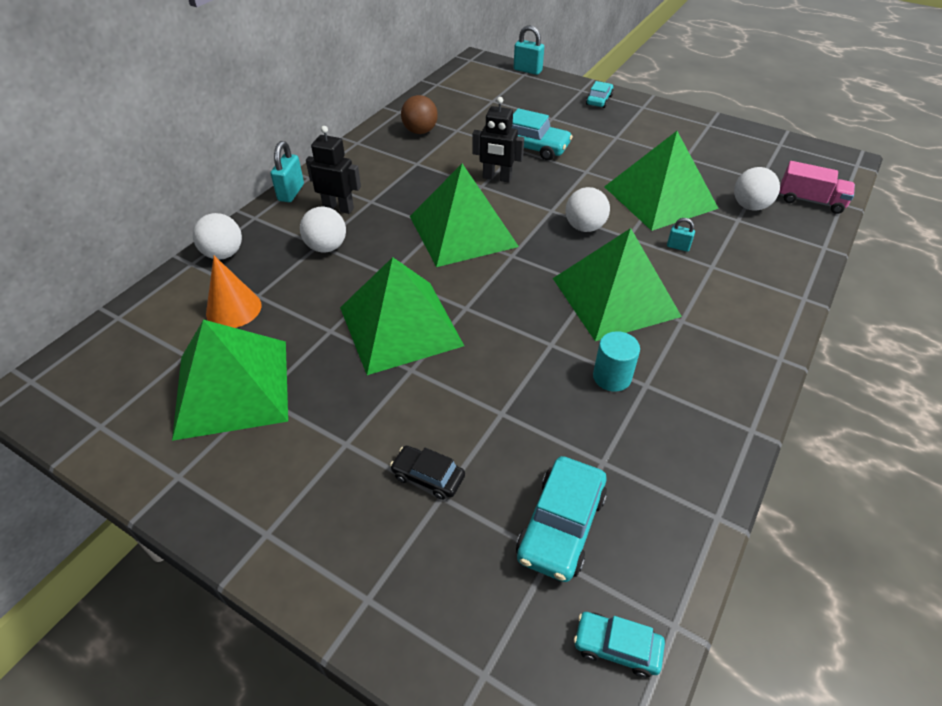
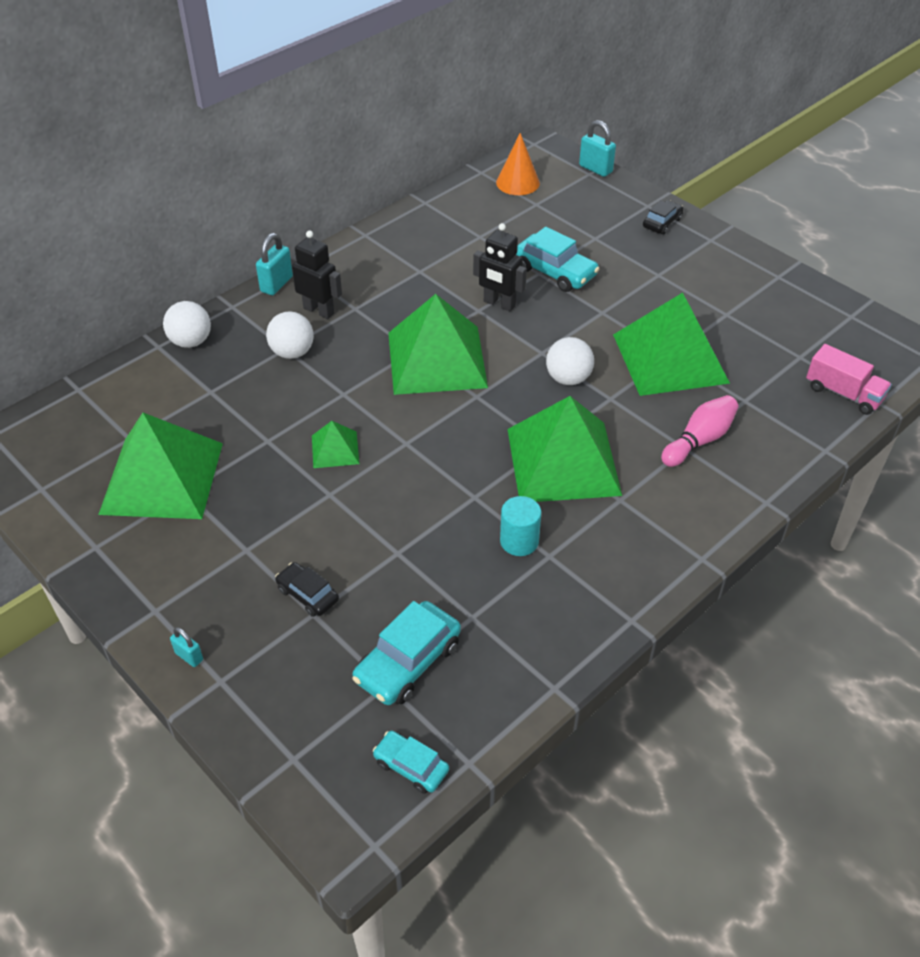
camera: 15 degrees right, 0 degrees up
(233, 309) = (184, 401): orange cone -> orange cone (517, 182)
(400, 326) = (335, 449): green pyramid -> green pyramid, size x0.46
(420, 131) = (438, 232): brown ball -> none
(599, 100) = (662, 223): turquoise car -> black car
(678, 247) = (659, 419): turquoise padlock -> turquoise padlock (189, 656)
(720, 258) = (699, 440): none -> pink bowling pin
(750, 206) = (768, 387): white ball -> none

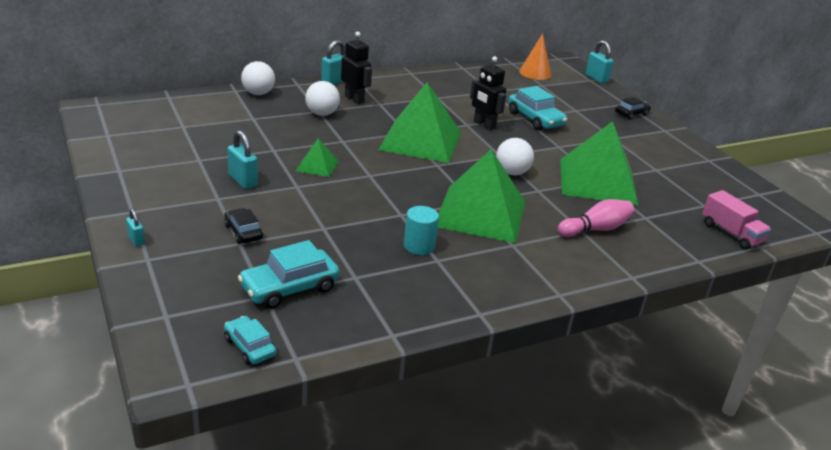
camera: 15 degrees right, 15 degrees down
(162, 478) = (189, 149): green pyramid -> none
(259, 509) = (243, 181): none -> turquoise padlock

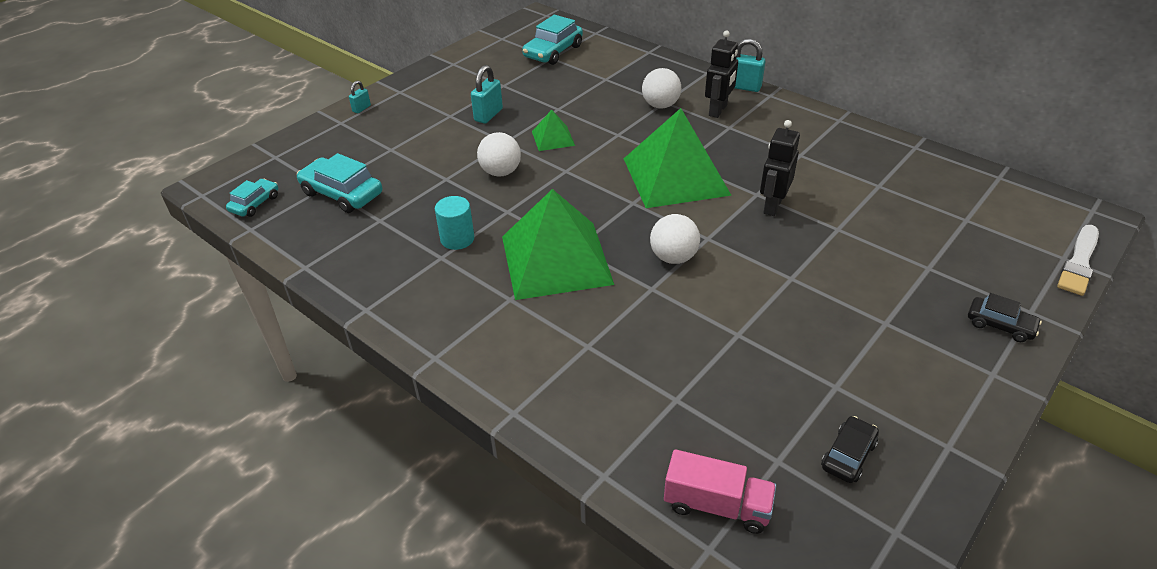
camera: 70 degrees right, 10 degrees up
(243, 232) = (408, 145): black car -> black car (848, 455)
(258, 93) = (658, 63): white ball -> white ball (501, 172)
(535, 73) = (999, 203): orange cone -> none
(535, 119) = (846, 240): turquoise car -> turquoise car (553, 52)
(595, 229) = (601, 357): pink bowling pin -> none
(596, 79) = (1079, 263): turquoise padlock -> white brush
(598, 181) = (731, 334): green pyramid -> none
(731, 233) = (717, 505): pink truck -> pink truck turned 105 degrees counterclockwise

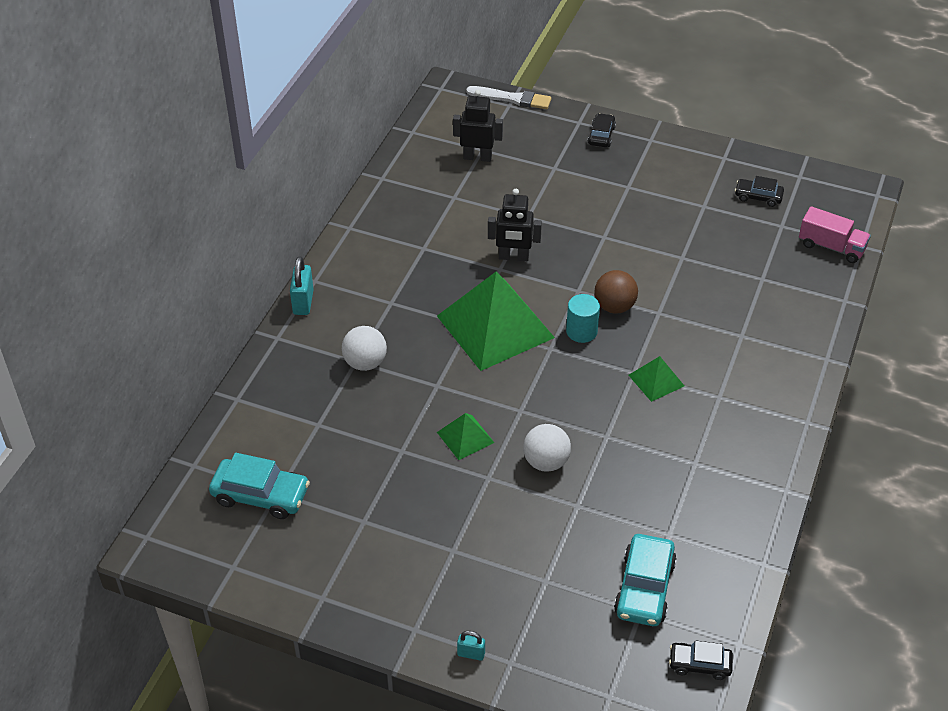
camera: 110 degrees left, 5 degrees up
(255, 204) = (699, 664): turquoise car -> black car
(457, 239) = (665, 459): turquoise cylinder -> turquoise cylinder (581, 331)
(488, 115) = (439, 511): turquoise padlock -> none
(556, 260) = (656, 380): green pyramid -> green pyramid, size x0.46
(673, 257) = (614, 306): white ball -> brown ball
(717, 505) = (831, 247): pink truck -> pink truck turned 120 degrees clockwise
(718, 110) = (360, 315): black robot -> black robot (477, 157)

